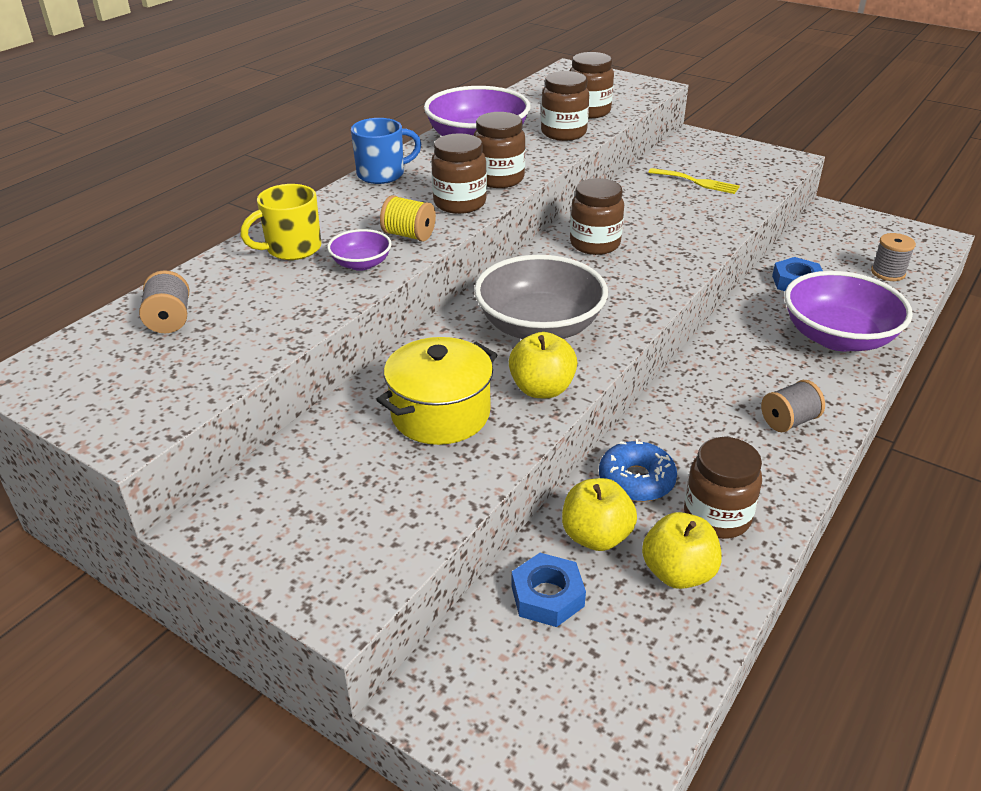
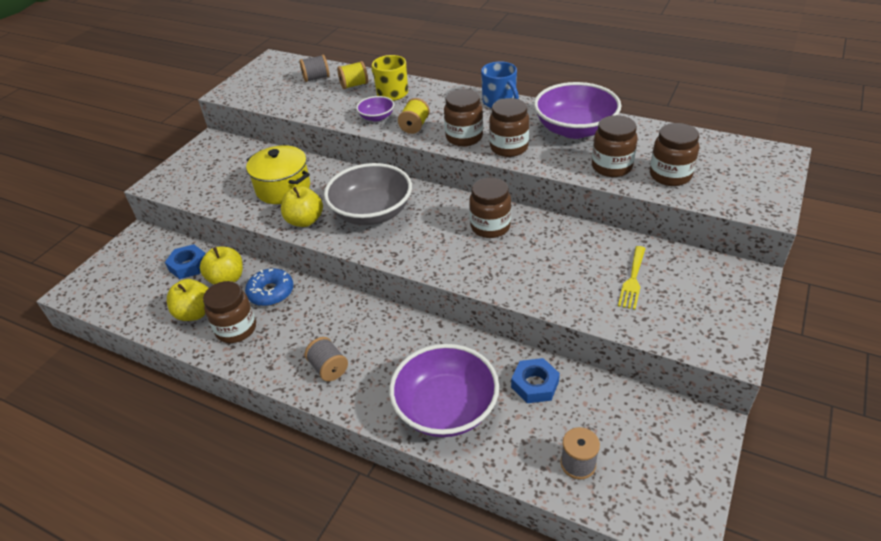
camera: 85 degrees right, 5 degrees up
(234, 281) = (354, 85): none -> yellow spool

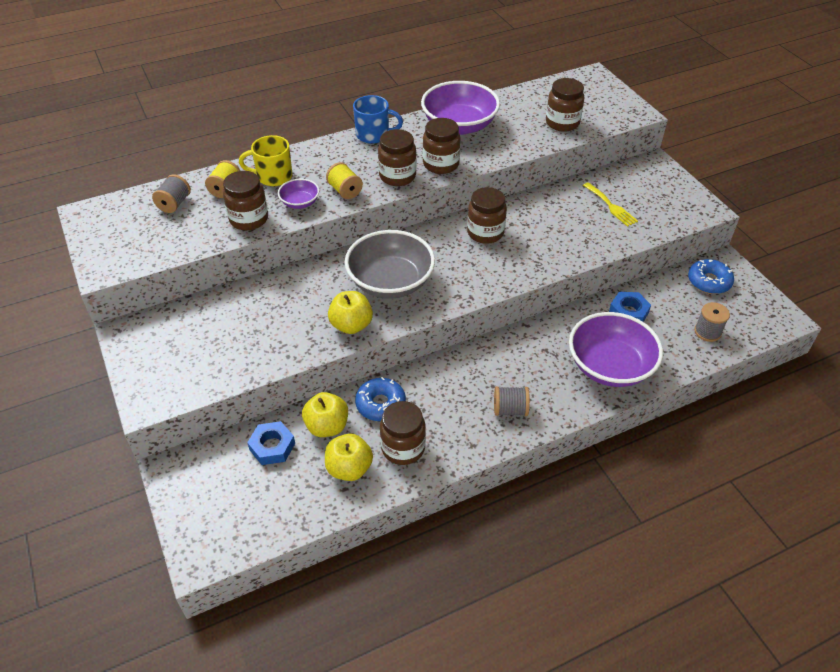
camera: 55 degrees left, 5 degrees up
(283, 188) = (284, 317): yellow pot -> none
(611, 167) = (523, 138): brown jar -> brown jar (249, 219)
(659, 427) = (709, 281): none -> blue donut

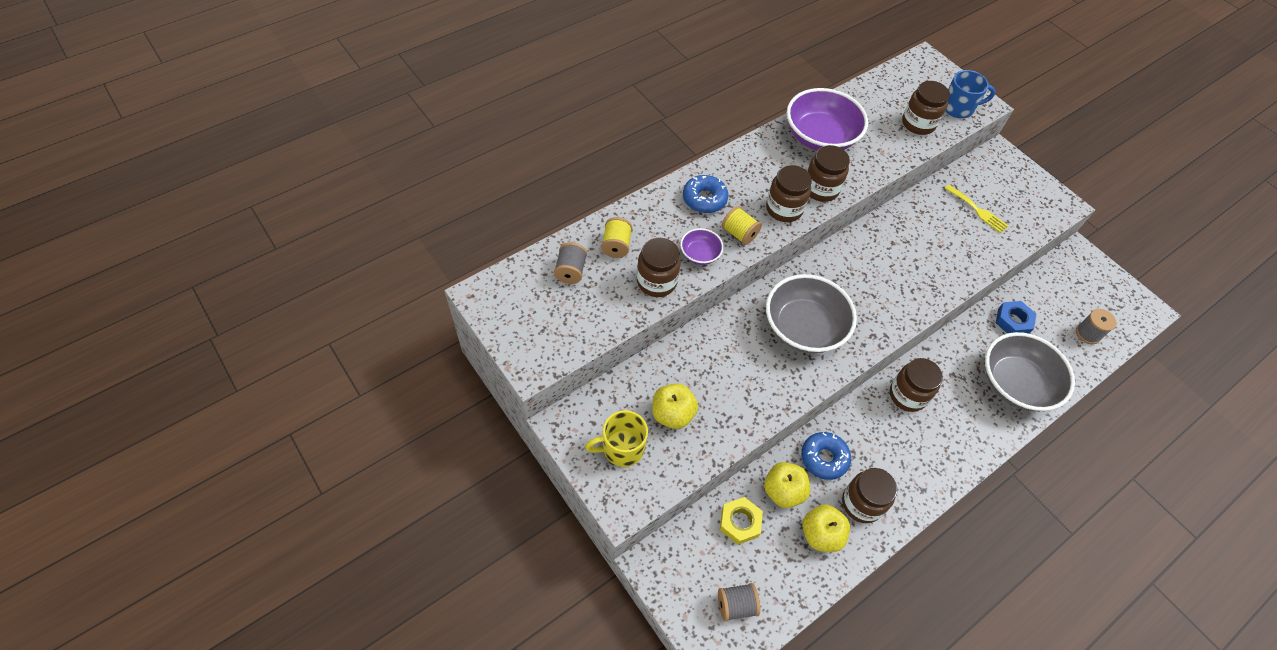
camera: 15 degrees left, 10 degrees up
(272, 446) = (740, 522): blue nut -> yellow nut
(273, 176) = (659, 223): yellow mug -> yellow mug (622, 448)
(351, 325) = (785, 384): yellow apple -> yellow apple (672, 414)
(373, 135) = (739, 158): blue mug -> blue mug (958, 108)
(485, 233) = (872, 256): brown jar -> brown jar (907, 395)
(510, 409) = (943, 445): grey spool -> grey spool (736, 605)
(610, 366) = (1015, 384): purple bowl -> grey bowl
(709, 281) = (1072, 277): blue donut -> blue donut (704, 199)

